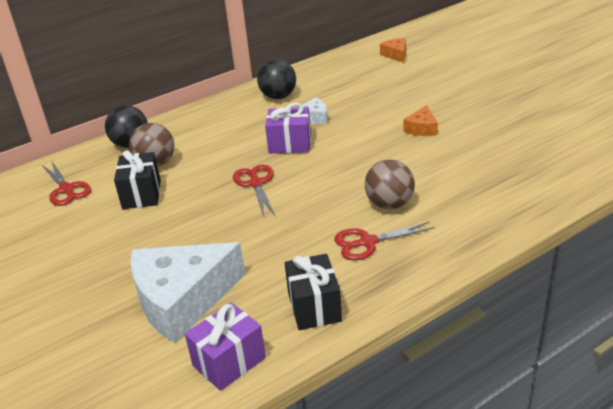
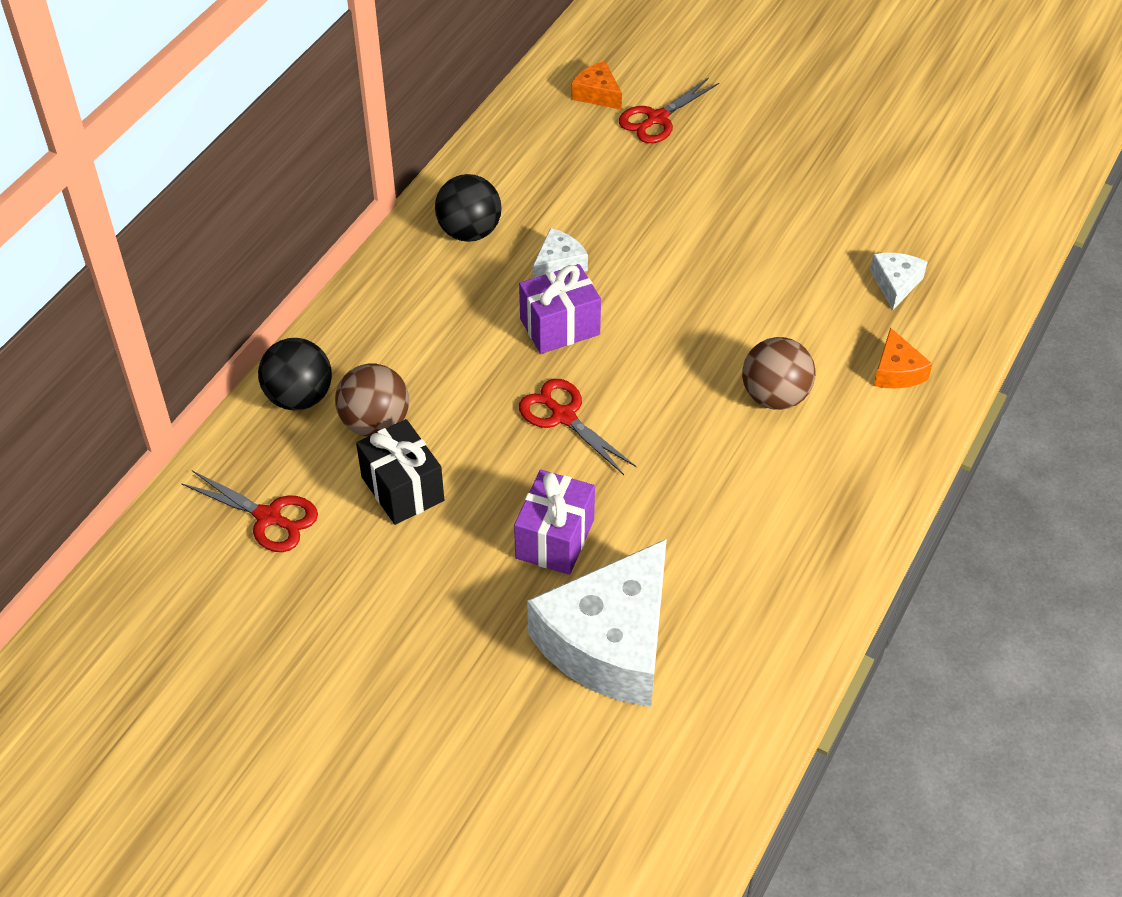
camera: 30 degrees left, 15 degrees up
(229, 361) = (738, 705): purple gift -> purple gift (555, 539)
(314, 307) = (787, 591): black gift -> none
(368, 242) = (787, 469): red scissors -> red scissors (657, 119)
(421, 128) = (733, 244): orange cheese -> orange cheese (896, 371)
(513, 167) = (895, 284): none -> white cheese

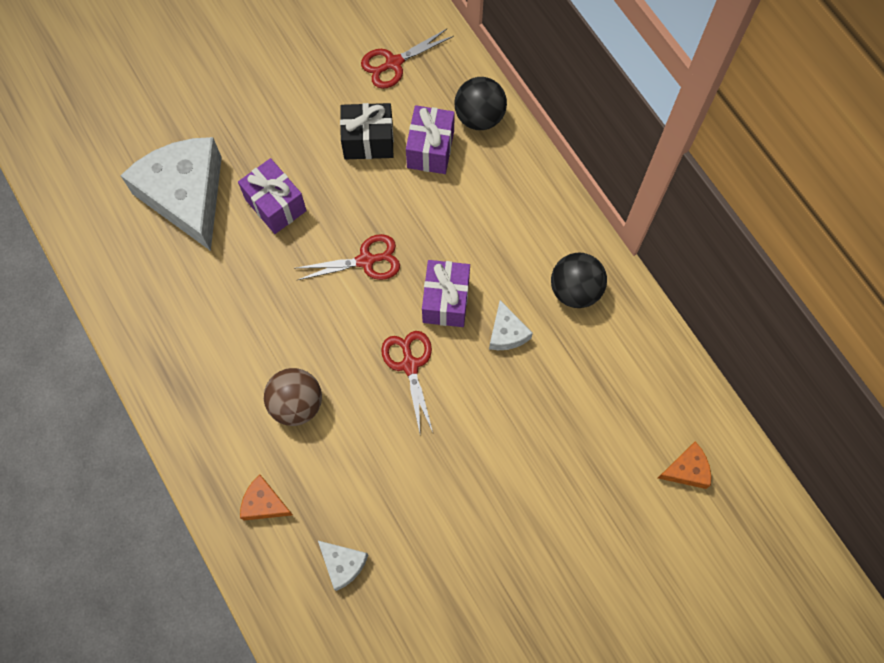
camera: 120 degrees right, 20 degrees up
(375, 423) = (430, 149): brown ball -> purple gift
(657, 119) = (630, 500): red scissors -> red scissors (410, 365)

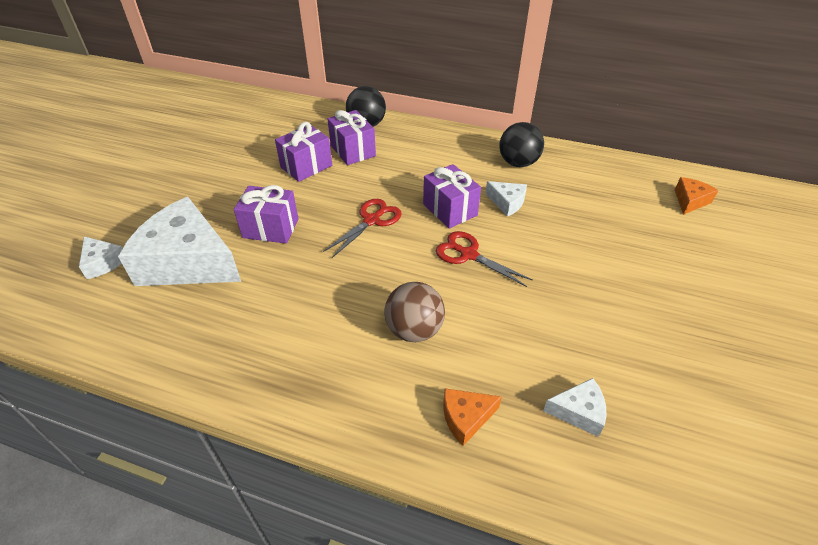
camera: 40 degrees left, 25 degrees down
(124, 148) = (103, 263): none -> white cheese
(368, 141) = (306, 166): black gift -> purple gift
(393, 63) = (284, 128): red scissors -> none

